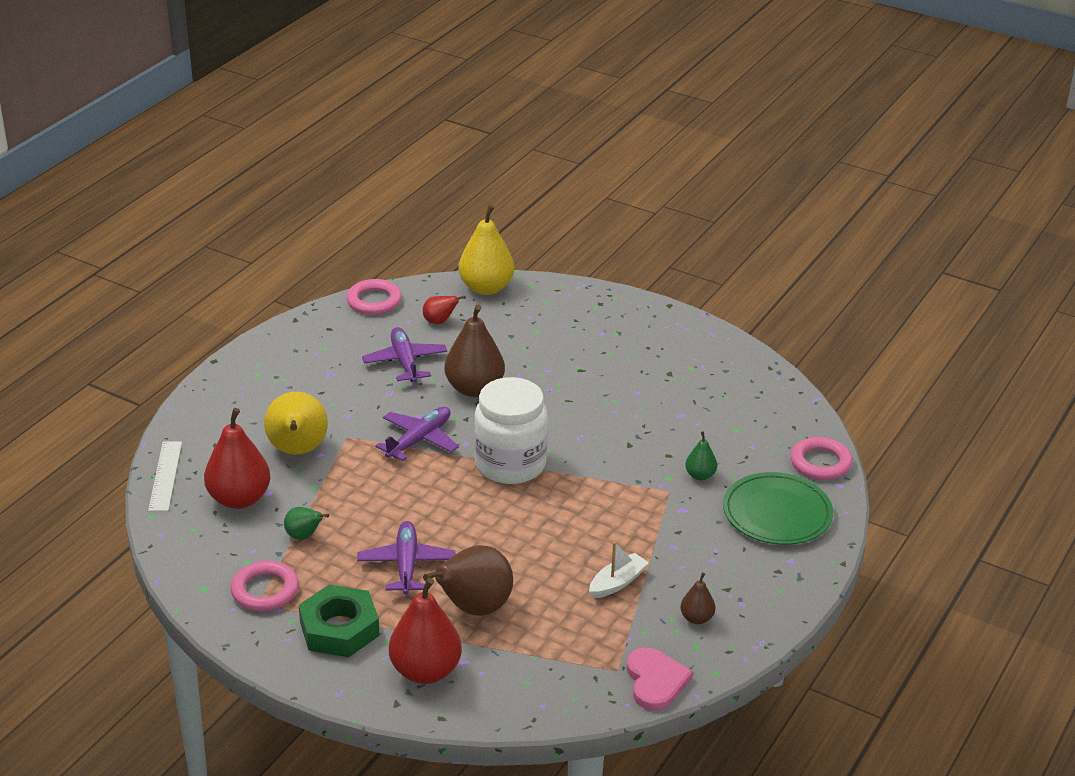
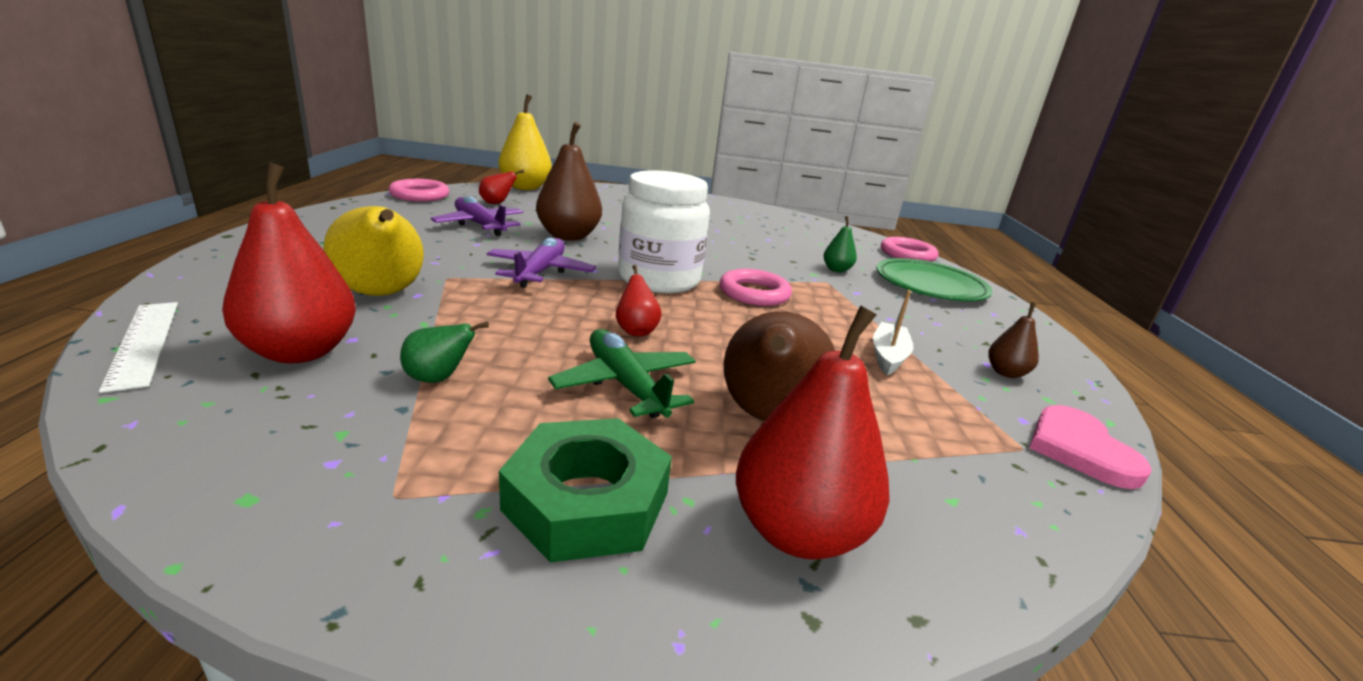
camera: 30 degrees left, 10 degrees down
(265, 590) = (398, 471): pink ring -> pink ring (754, 293)
(406, 565) = (625, 385): purple plane -> green plane
(447, 519) = (636, 331): none -> red pear
(655, 681) = (1079, 449): pink heart -> pink heart turned 150 degrees counterclockwise

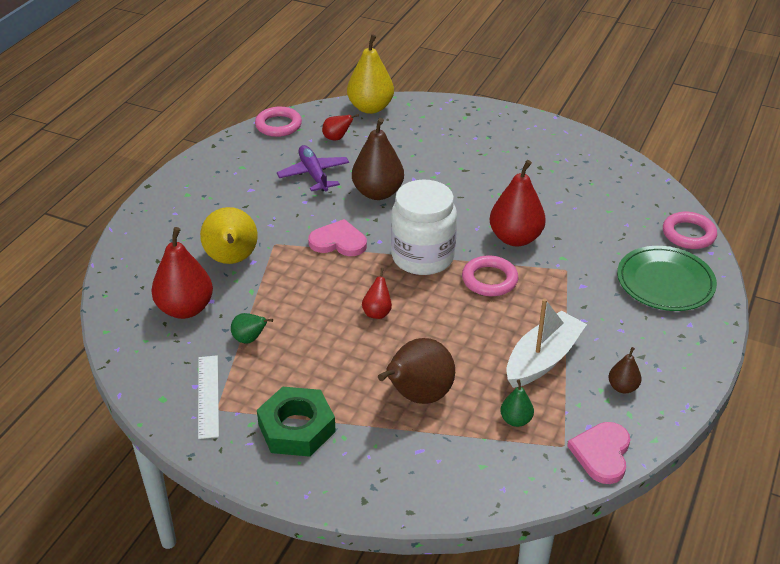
camera: 25 degrees right, 15 degrees up
(144, 343) = (115, 293): white ruler -> white ruler (208, 396)
(540, 272) = (338, 241): purple plane -> pink heart
(625, 385) = (348, 359): green plane -> none
(798, 532) = (385, 464): red pear -> red pear (515, 238)
(836, 270) = (589, 253): green pear -> green pear (516, 420)
(888, 356) = (542, 359): white boat -> white boat, size x1.68

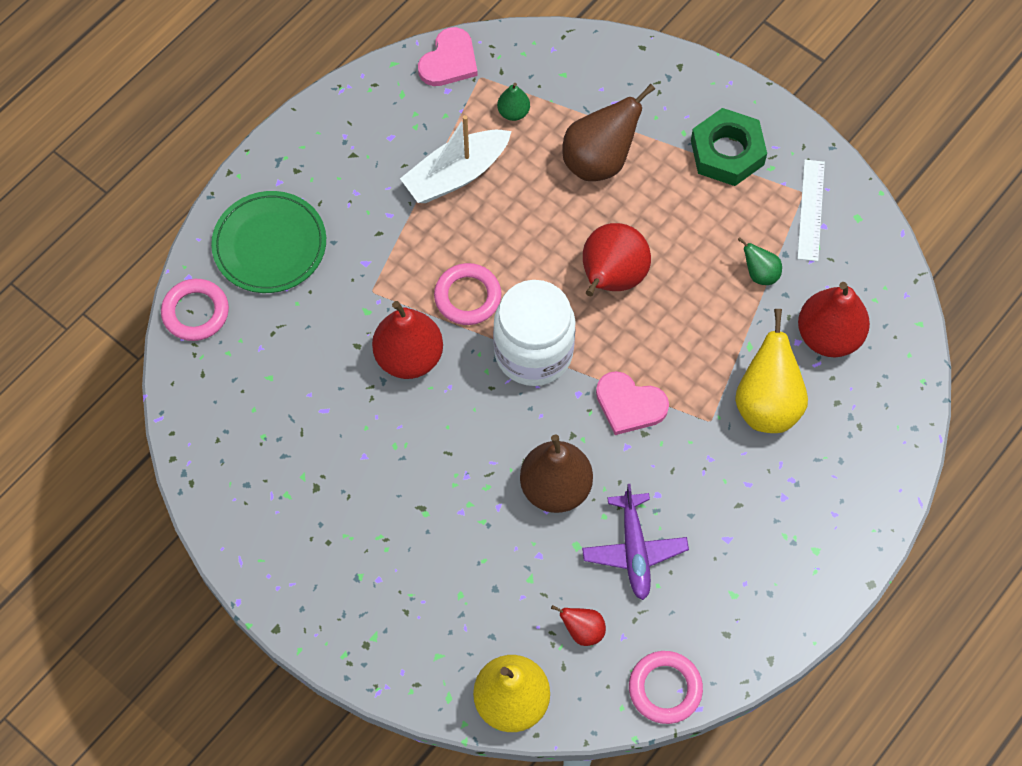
camera: 165 degrees left, 25 degrees up
(377, 312) = (611, 278): red pear -> red pear, size x2.00
(622, 387) = (392, 123): brown pear -> none

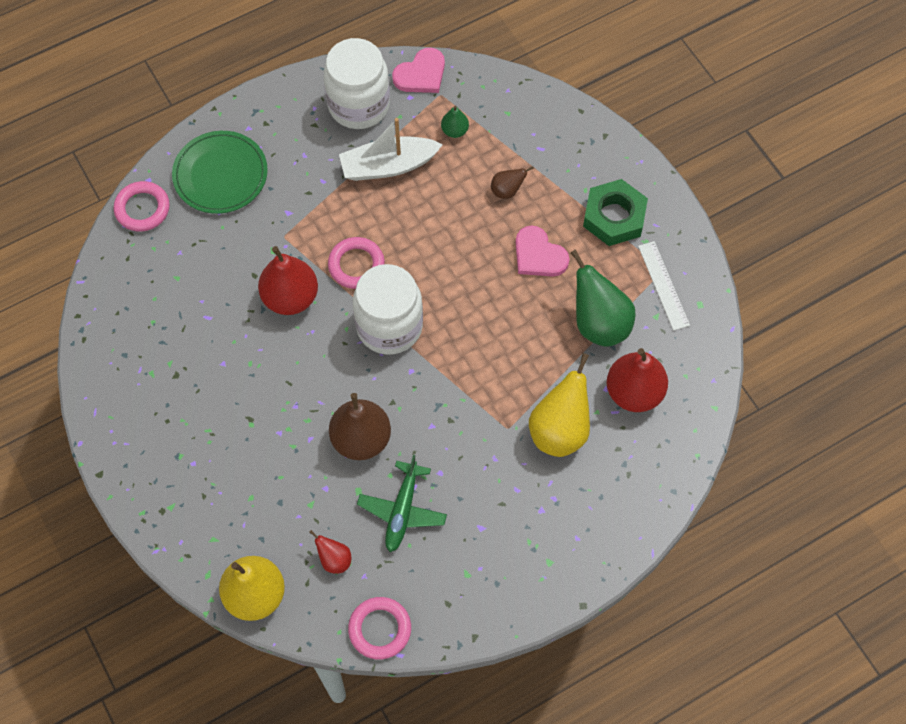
camera: 20 degrees right, 0 degrees up
(394, 117) = (359, 105): none -> white jar
(599, 161) = (507, 191): brown pear -> brown pear, size x0.50
(611, 278) = (476, 288): red pear -> none
(629, 404) = (448, 393): pink heart -> pink heart (538, 255)
(634, 550) = (402, 510): purple plane -> green plane
(760, 273) = (599, 323): green pear -> green pear, size x2.00
(811, 210) = (663, 285): white ruler -> white ruler turned 45 degrees counterclockwise

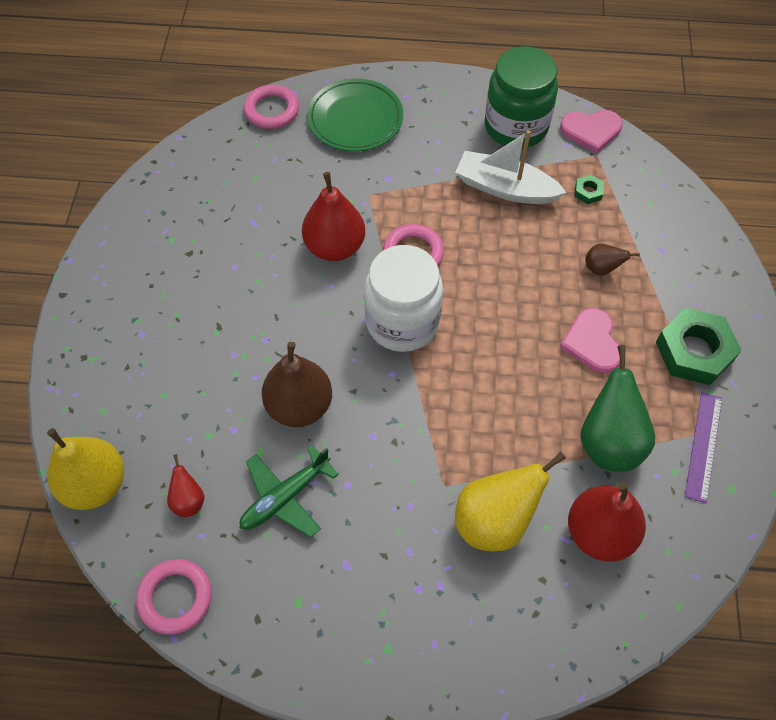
camera: 35 degrees right, 5 degrees down
(359, 105) = (516, 127): white jar -> green jar
(454, 131) = (588, 192): green pear -> green nut
(663, 285) = (703, 446): white ruler -> purple ruler

